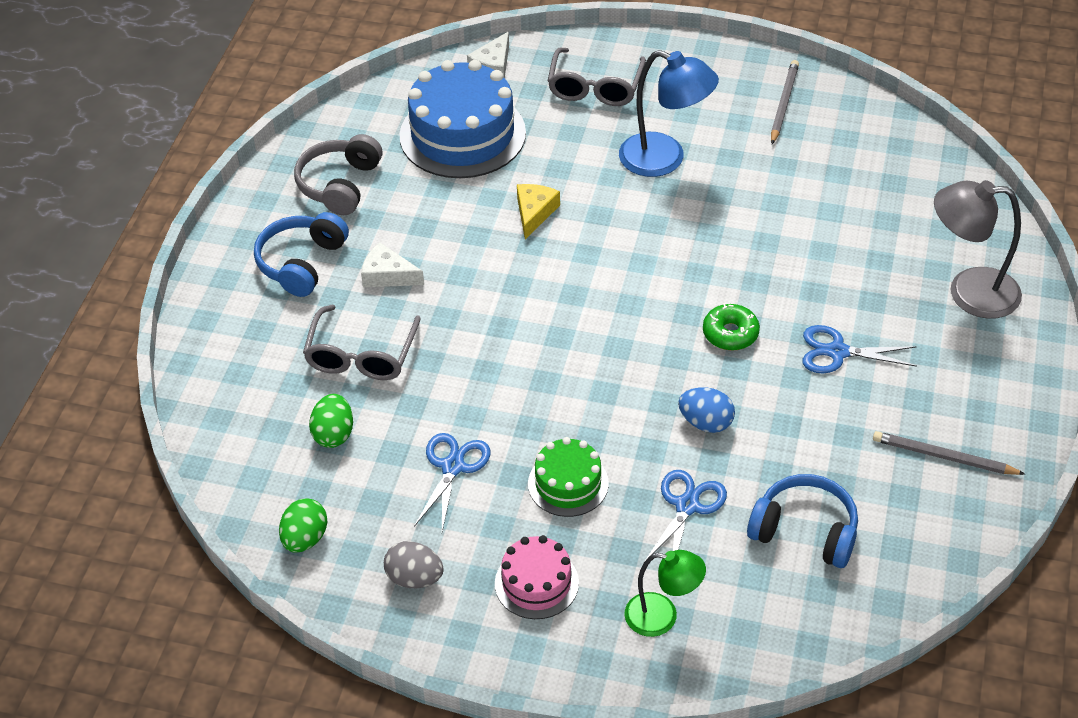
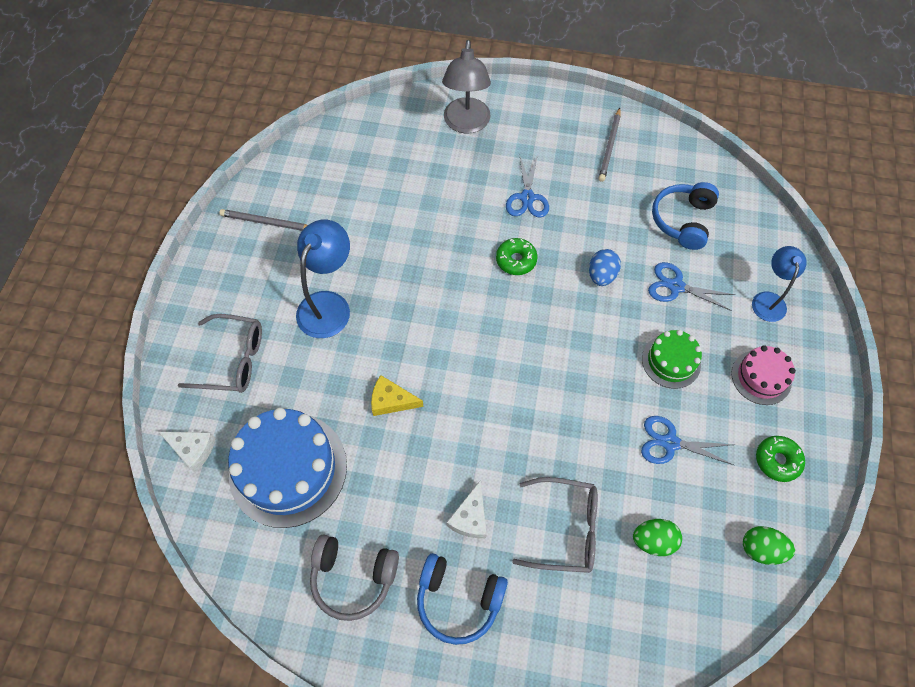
camera: 95 degrees left, 15 degrees up
(414, 578) = (777, 460): grey egg -> green donut
(662, 616) = (768, 300): green lamp -> blue lamp

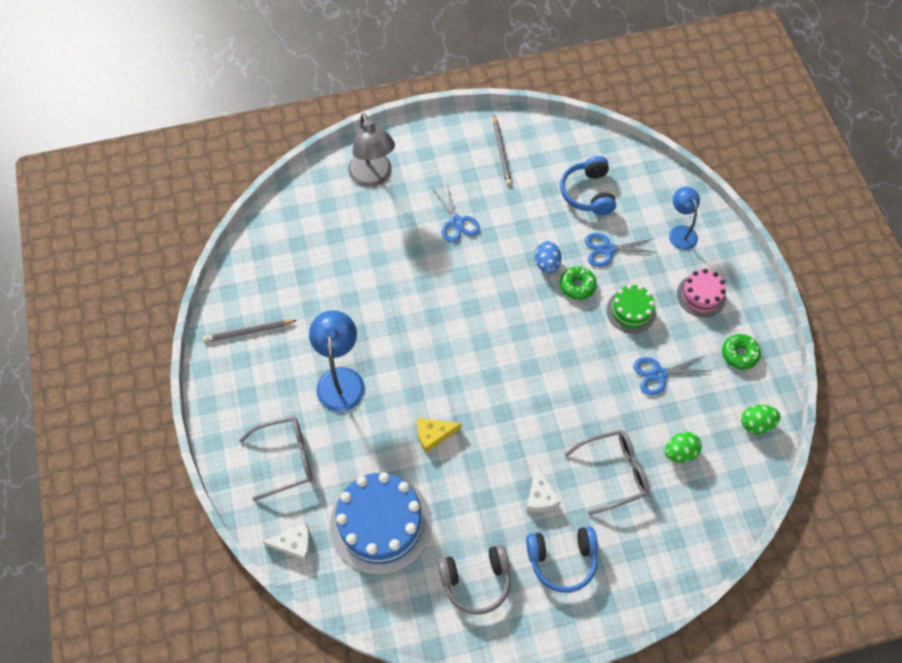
camera: 25 degrees left, 0 degrees up
(516, 260) = (474, 279): green donut -> green donut (577, 285)

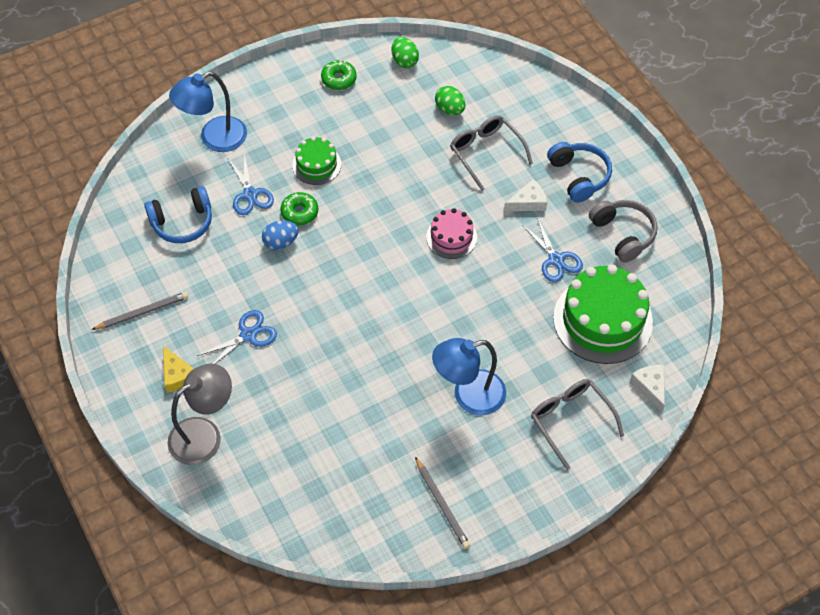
camera: 105 degrees left, 5 degrees down
(380, 524) = (602, 320): blue cake -> green cake
(433, 435) = (500, 298): yellow cheese -> yellow cheese (177, 375)
(659, 374) = (378, 134): blue scissors -> blue scissors (556, 259)
(680, 232) = (214, 139): blue lamp -> blue lamp, size x1.55
(701, 295) = (284, 113): pink cake -> pink cake (451, 237)

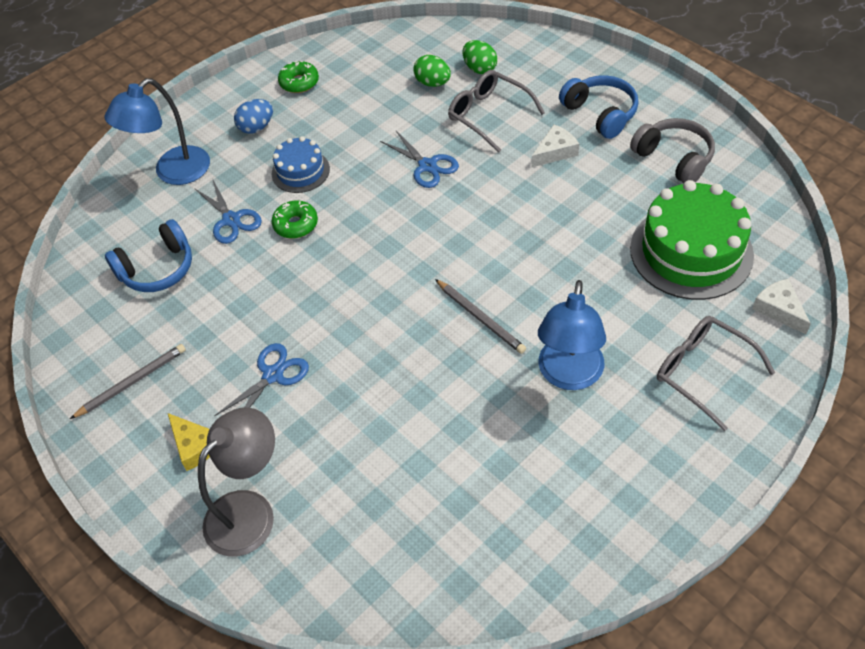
camera: 10 degrees left, 5 degrees down
(281, 242) = (283, 262): blue egg -> blue egg (256, 127)
(316, 165) = (300, 171): green cake -> blue cake
(404, 61) = (366, 49): green egg -> green egg (479, 69)
(442, 504) = (586, 517): grey pencil -> grey pencil (480, 318)
(451, 237) = (482, 208): pink cake -> none
(468, 396) = (569, 375): blue lamp -> blue lamp turned 45 degrees counterclockwise
(556, 259) = (610, 202): blue scissors -> blue scissors (427, 166)

